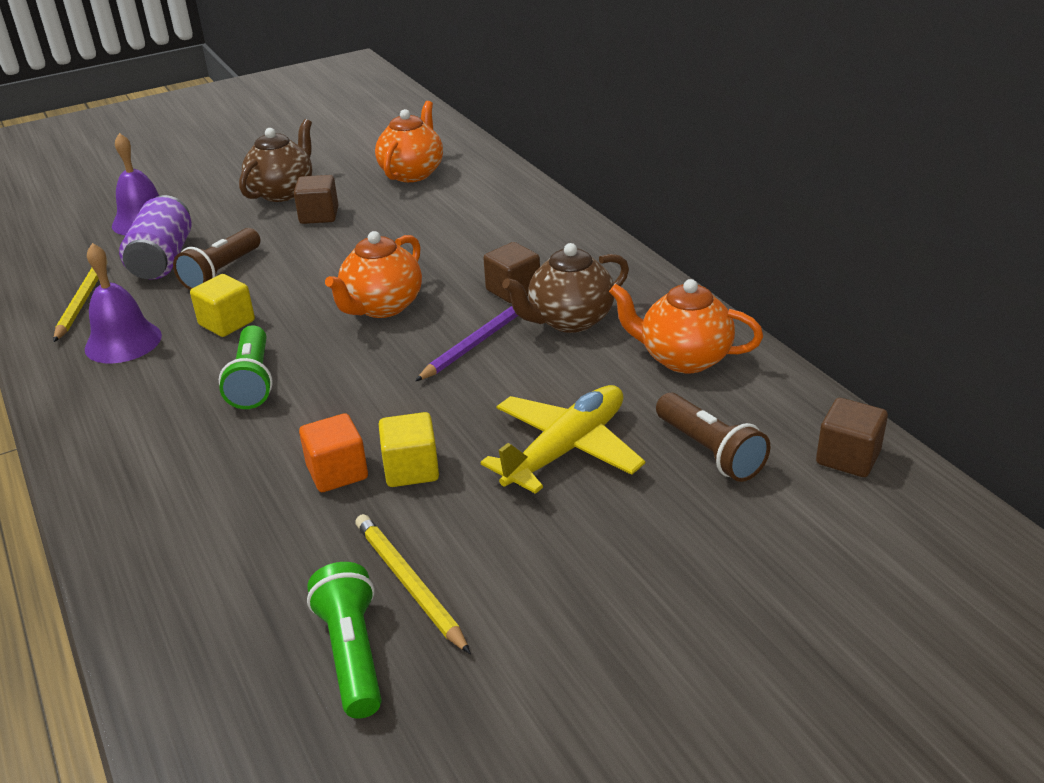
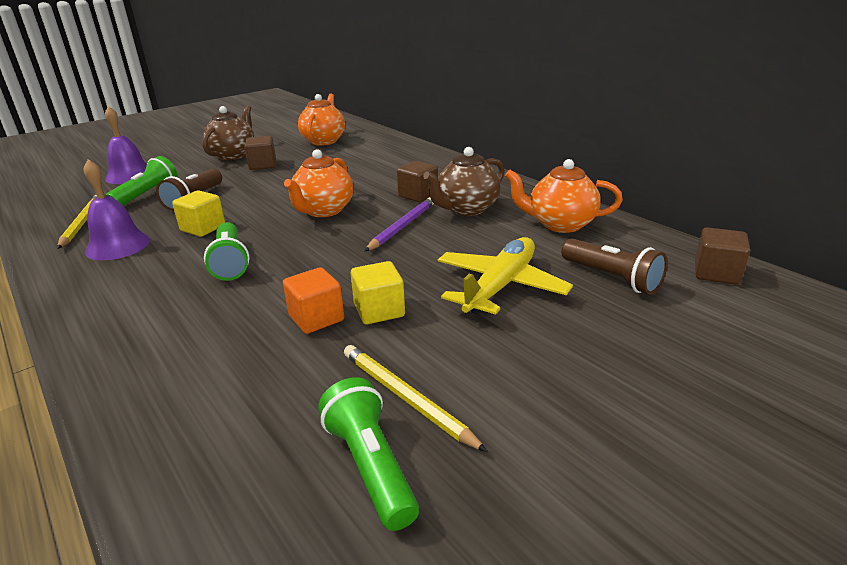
camera: 10 degrees left, 5 degrees down
(163, 259) = (147, 195): purple can -> green flashlight

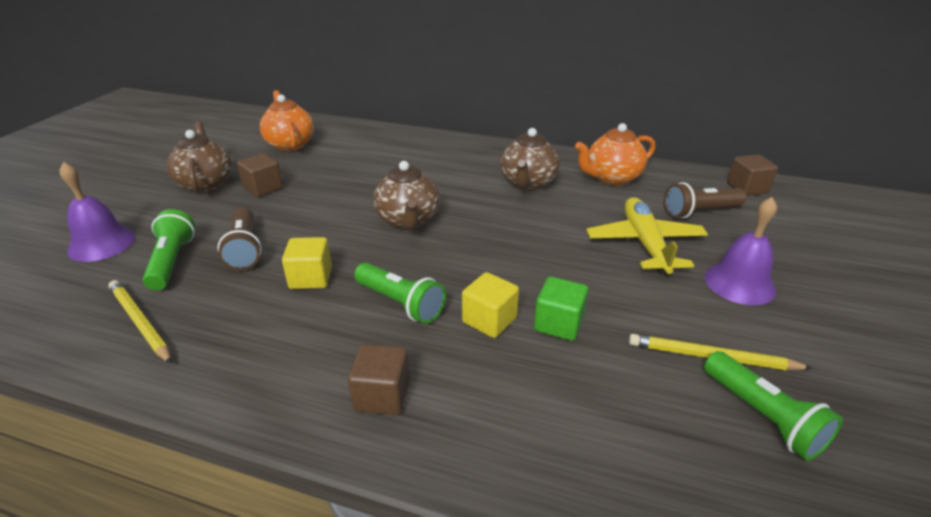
camera: 35 degrees left, 5 degrees up
(118, 245) = (239, 331): purple bell -> purple bell (739, 283)
(316, 318) = (558, 324): orange cube -> green cube
(323, 211) = (408, 221): orange teapot -> brown teapot
(370, 466) = (762, 416): green flashlight -> green flashlight turned 150 degrees counterclockwise
(379, 310) = (594, 297): yellow cube -> yellow cube (489, 320)
(402, 226) = (501, 215): purple pencil -> none
(418, 195) = (470, 181): brown cube -> brown cube (382, 395)
(612, 278) = (699, 212): brown flashlight -> brown flashlight turned 150 degrees clockwise

